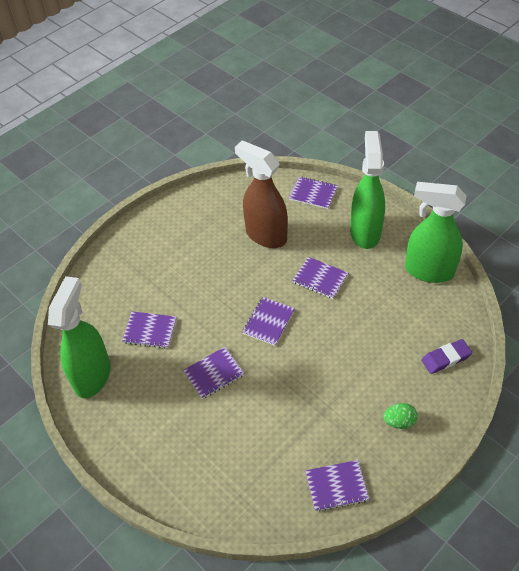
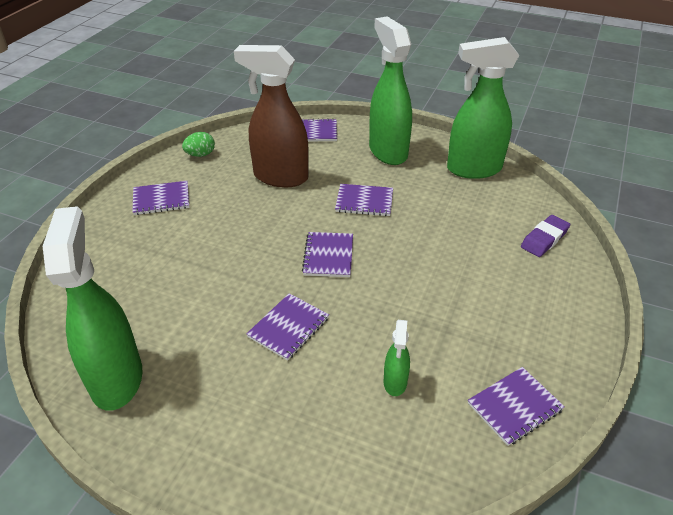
camera: 25 degrees left, 10 degrees down
(150, 330) = (179, 304): purple notebook -> purple notebook (161, 199)
(265, 440) = (395, 382): none -> green spray bottle
(399, 422) = (538, 313): green egg -> green egg (200, 155)

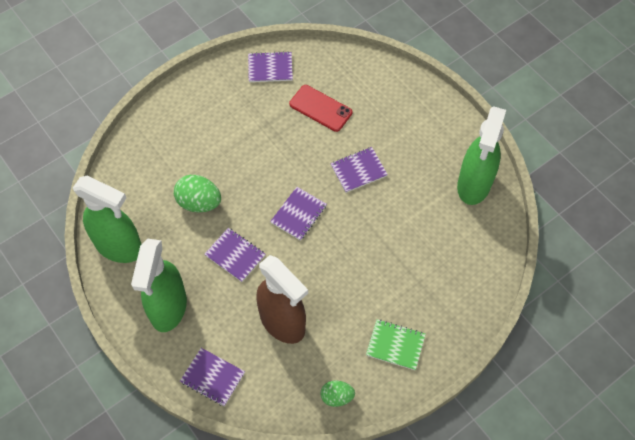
camera: 150 degrees left, 20 degrees up
(161, 199) = (395, 345): purple notebook -> green notebook
(395, 382) = (320, 108): green spray bottle -> red phone
(440, 224) = (199, 202): none -> green egg
(544, 239) = (142, 154): purple eraser -> none

